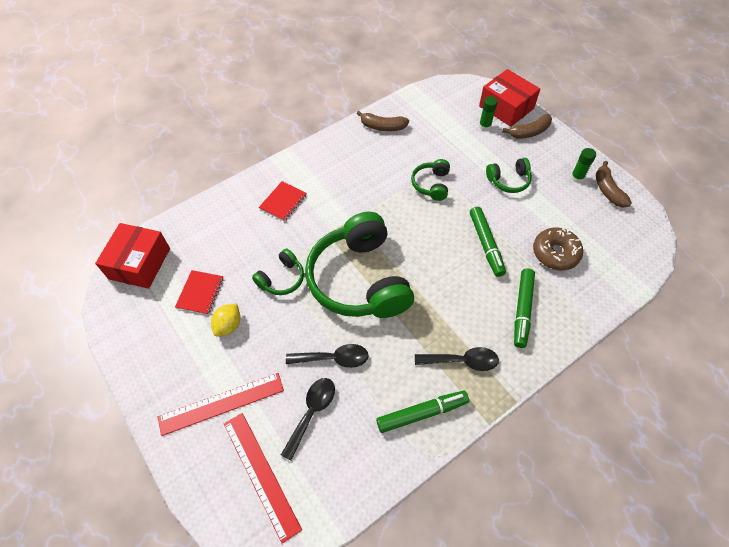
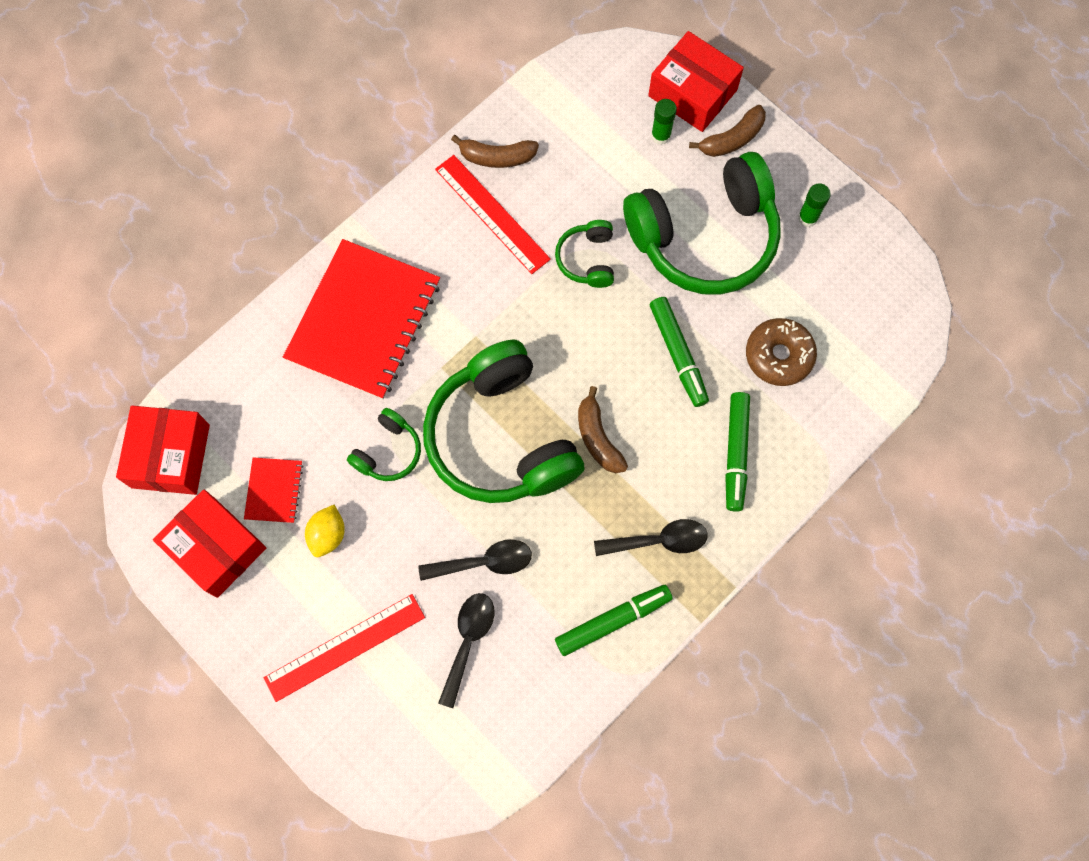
camera: 10 degrees left, 15 degrees up
(151, 323) = (216, 548): none -> red box
(261, 474) = (417, 730): red ruler -> red ruler (492, 214)
(283, 202) = (363, 321): red notebook -> red notebook, size x2.26
(508, 180) = (704, 237): green headphones -> green headphones, size x2.23
(608, 190) = (854, 235): brown banana -> brown banana (598, 437)

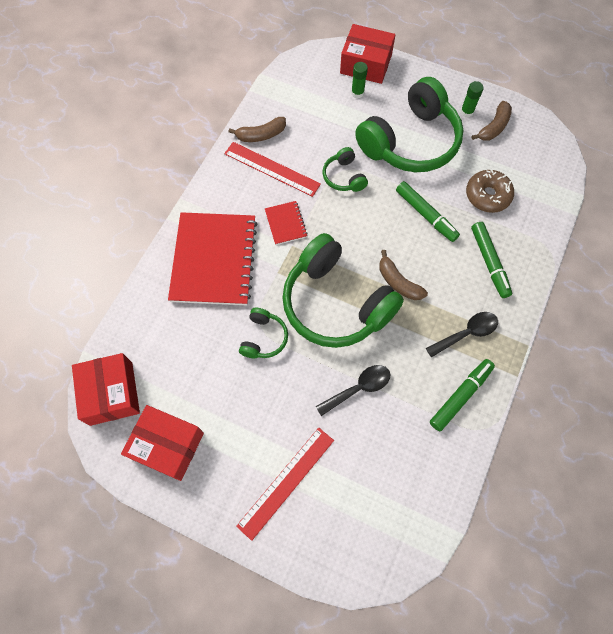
camera: 20 degrees left, 5 degrees down
(274, 491) = (194, 391): red notebook -> red notebook (285, 223)
(328, 535) = (244, 408): yellow lemon -> none
(468, 642) = (370, 446): black spoon -> none
(732, 139) = (401, 82): brown banana -> brown banana (493, 127)

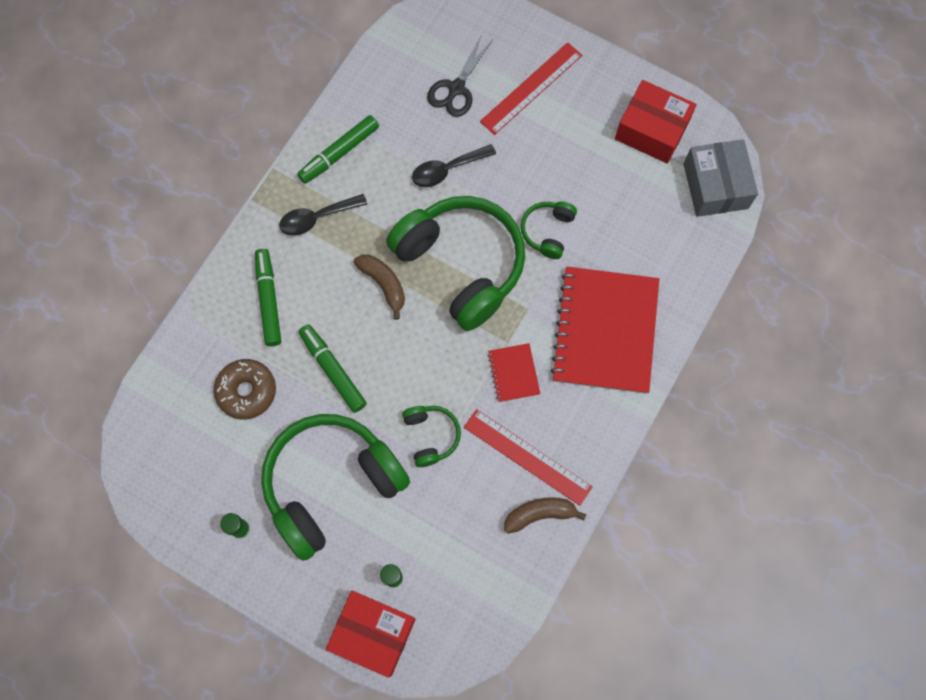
camera: 175 degrees left, 5 degrees up
(111, 393) = (715, 186): red box -> grey box
(360, 475) = (456, 88): none -> black scissors
(493, 127) = (209, 499): brown banana -> none

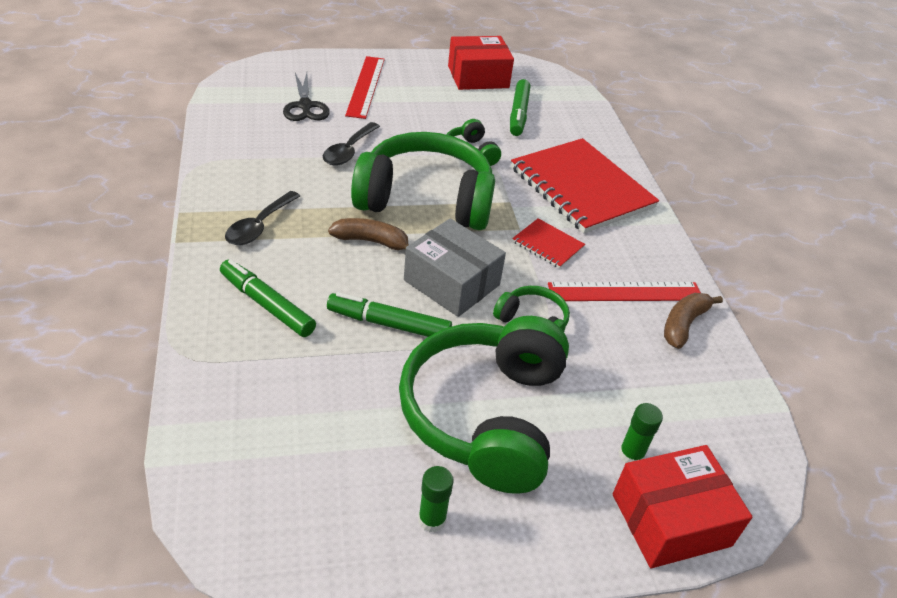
camera: 45 degrees left, 30 degrees down
(246, 391) = (314, 389): brown donut -> none
(339, 153) = (239, 177): green marker -> green marker (519, 113)
(715, 186) = (553, 86): grey box -> grey box (452, 282)

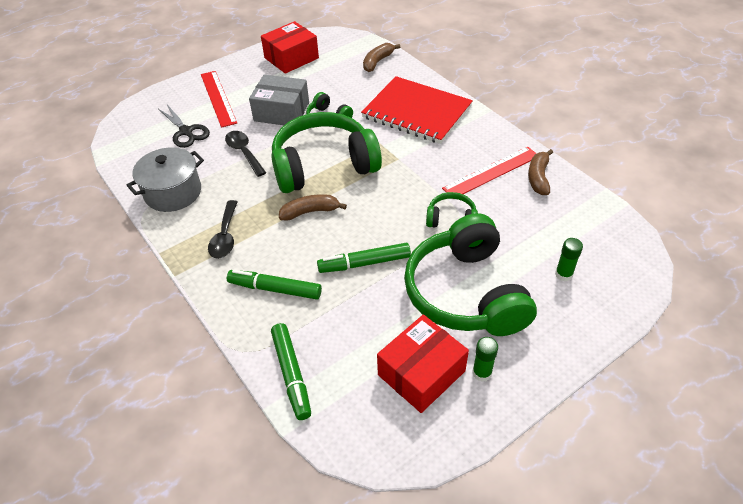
camera: 20 degrees left, 5 degrees up
(242, 159) = (173, 192): none -> grey pot
(349, 151) = (244, 152): black spoon -> black spoon turned 150 degrees clockwise
(452, 282) = (383, 216): grey box -> grey box (281, 111)
(519, 113) = (339, 75): green marker -> green marker (291, 374)
(547, 245) = (423, 162): red notebook -> none
(575, 117) = (377, 62): none -> brown banana
(671, 520) = (610, 302): red box -> red box (421, 373)

